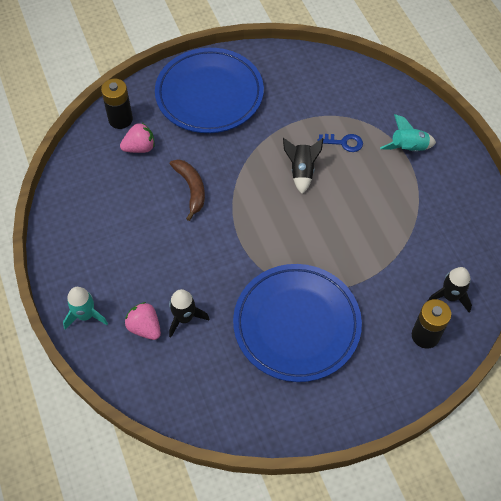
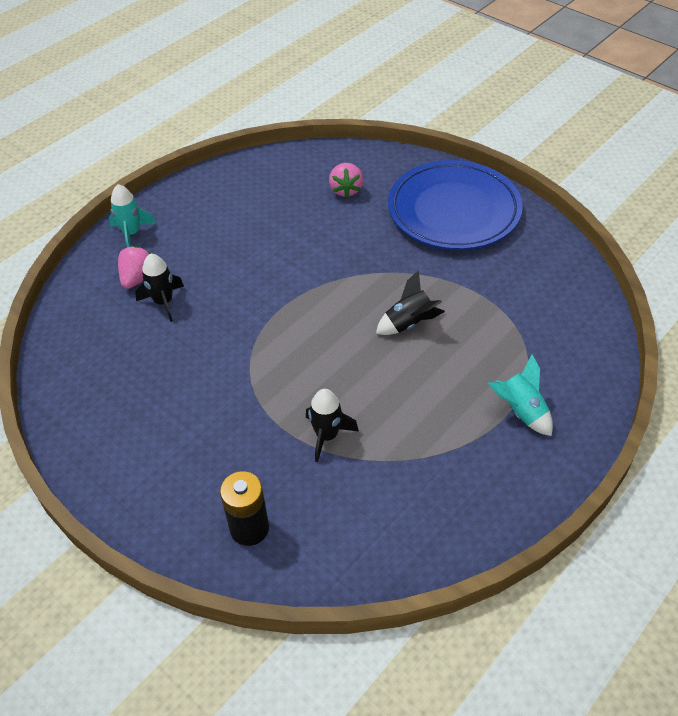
camera: 65 degrees right, 10 degrees down
(120, 119) = (370, 164): black battery -> none
(140, 148) = (346, 190): pink strawberry -> pink strawberry turned 45 degrees clockwise
(191, 189) = (321, 245): brown banana -> none
(296, 325) = (201, 396): blue plate -> none
(344, 143) = (479, 345): blue key -> none
(450, 296) = (322, 536): black rocket -> black rocket (327, 436)

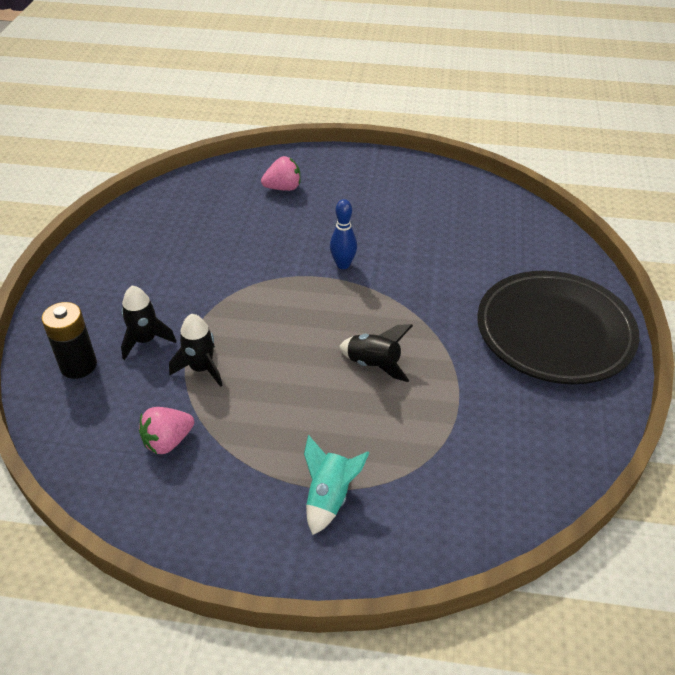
camera: 55 degrees right, 5 degrees down
(132, 233) = (326, 162): turquoise rocket -> none
(163, 302) = (270, 212): black rocket -> black rocket (145, 340)
(280, 287) = (343, 265): none -> blue bowling pin
(346, 190) = (501, 249): pink strawberry -> pink strawberry (168, 441)
(454, 211) = (554, 332): blue plate -> black plate

